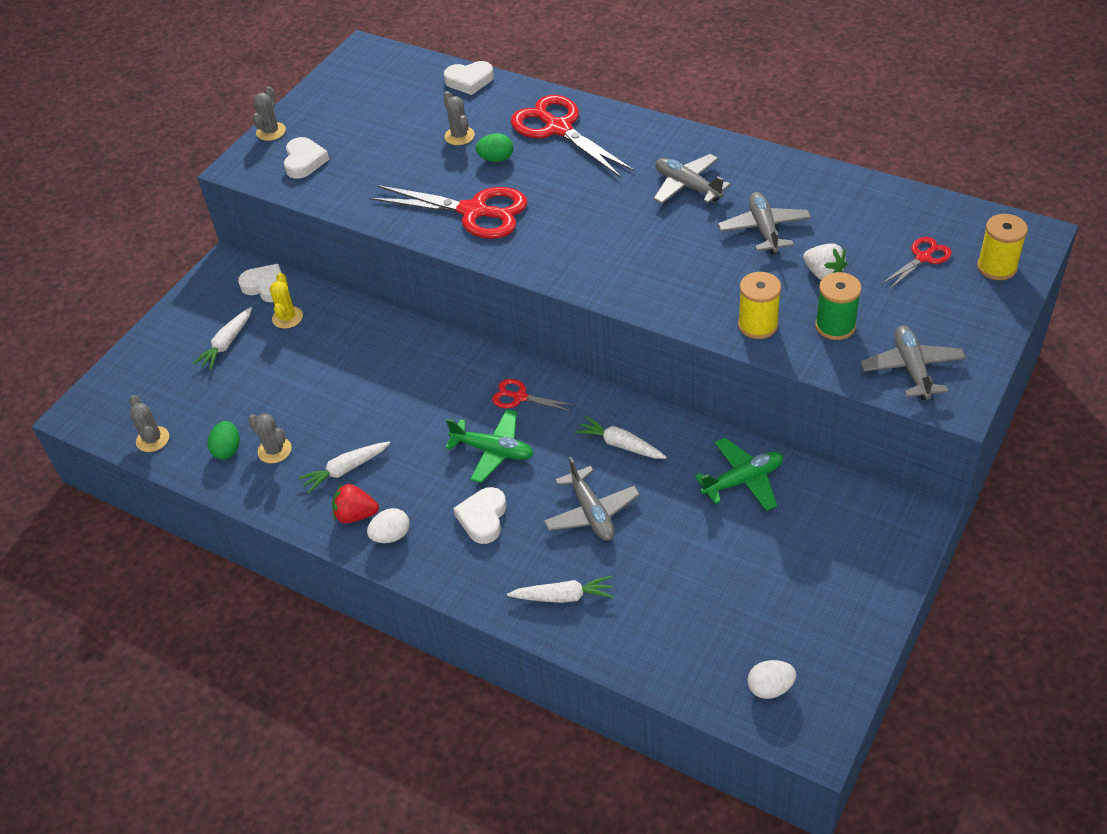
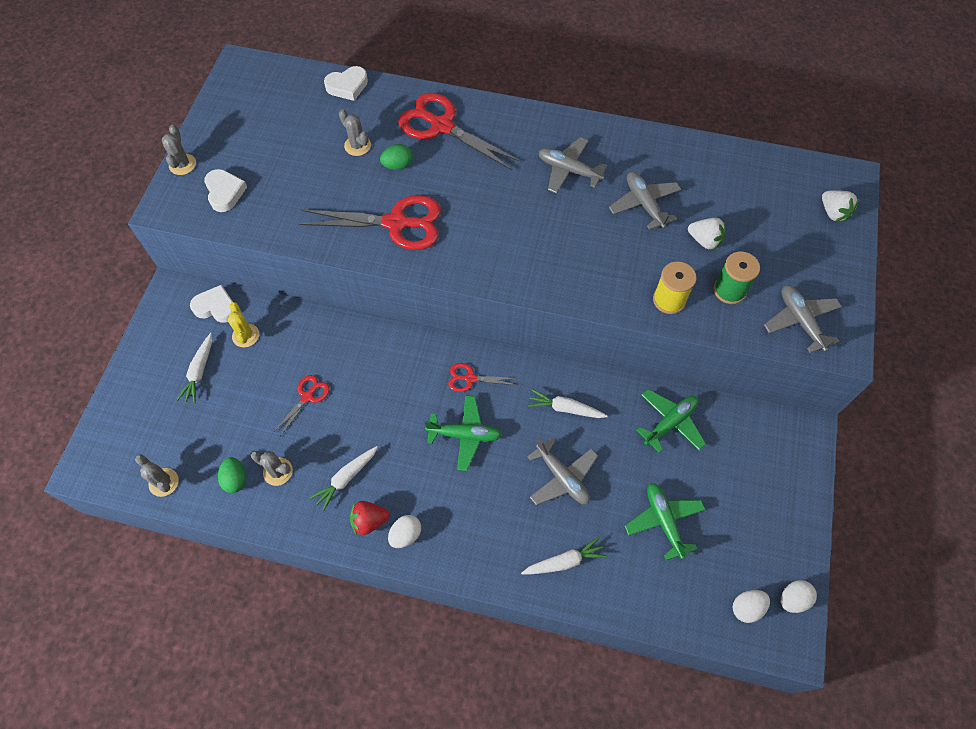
camera: 20 degrees left, 15 degrees up
(483, 518) = (476, 501): white heart -> none
(698, 579) = (664, 521): none -> green plane
(833, 691) = (793, 599): none -> white egg
(923, 258) = (776, 212): red scissors -> red scissors (307, 397)
(996, 267) = (833, 213): yellow spool -> white strawberry

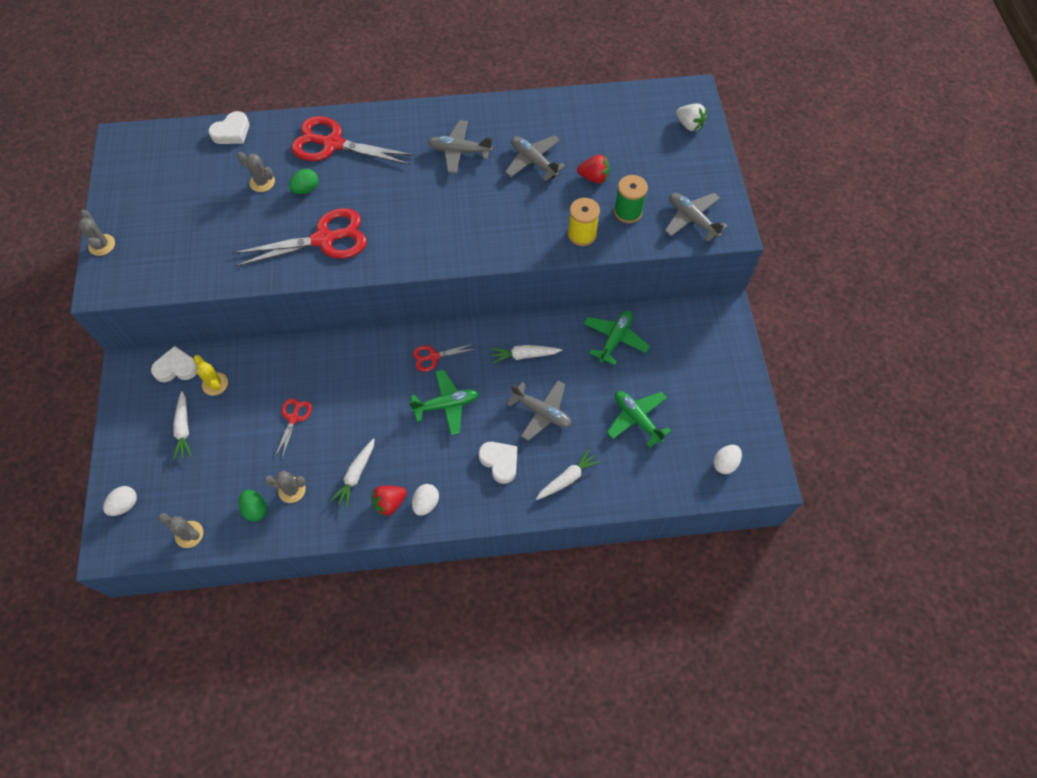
camera: 20 degrees left, 0 degrees up
(225, 192) = (153, 258): white heart -> white heart (500, 462)
(704, 240) = (594, 177): white strawberry -> red strawberry
(793, 599) = (758, 444): white egg -> white egg (125, 505)

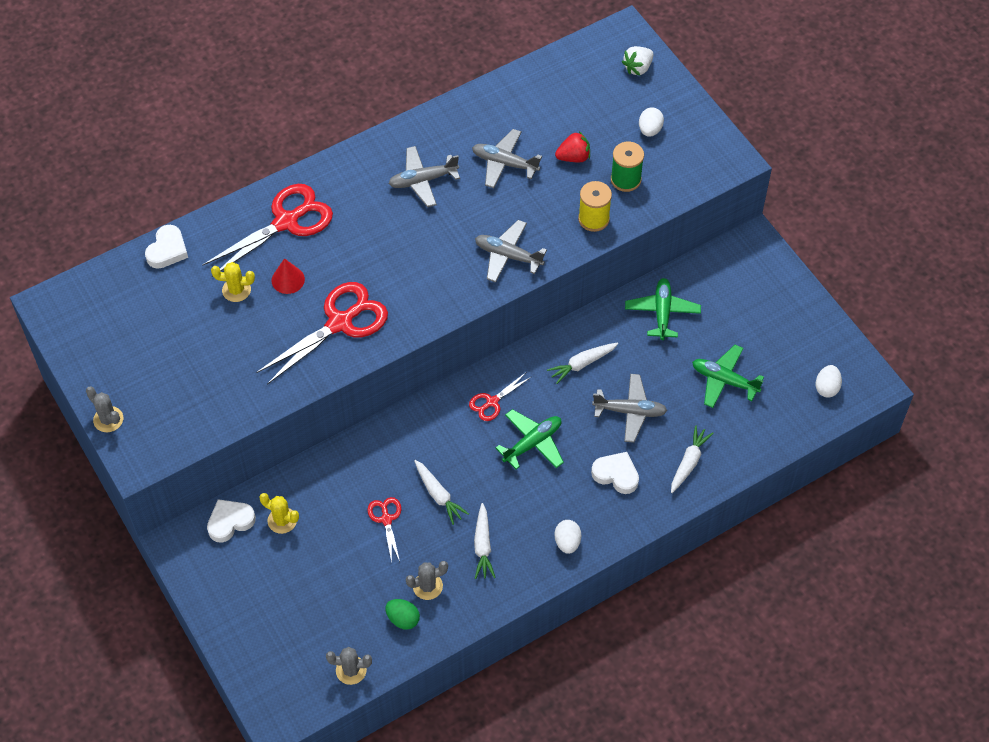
camera: 25 degrees left, 5 degrees down
(125, 505) = (266, 672): white egg -> white egg (650, 130)
(184, 429) = (278, 577): white carrot -> white carrot (438, 495)
(262, 182) = (236, 290): grey cactus -> yellow cactus
(306, 189) = (288, 280): green egg -> red cone
(333, 144) = (286, 222): red scissors -> red scissors turned 150 degrees clockwise
(390, 503) = (532, 557): red strawberry -> none
(689, 125) = (638, 68): white strawberry -> white strawberry turned 120 degrees clockwise
(692, 219) = (691, 164): grey plane -> grey plane (508, 256)

